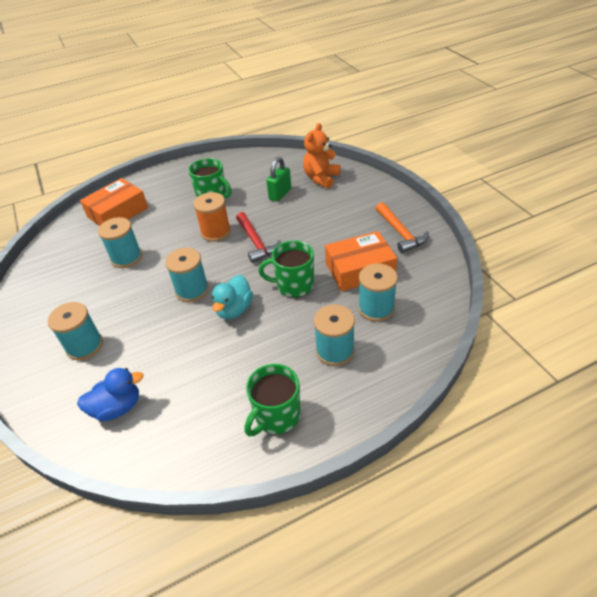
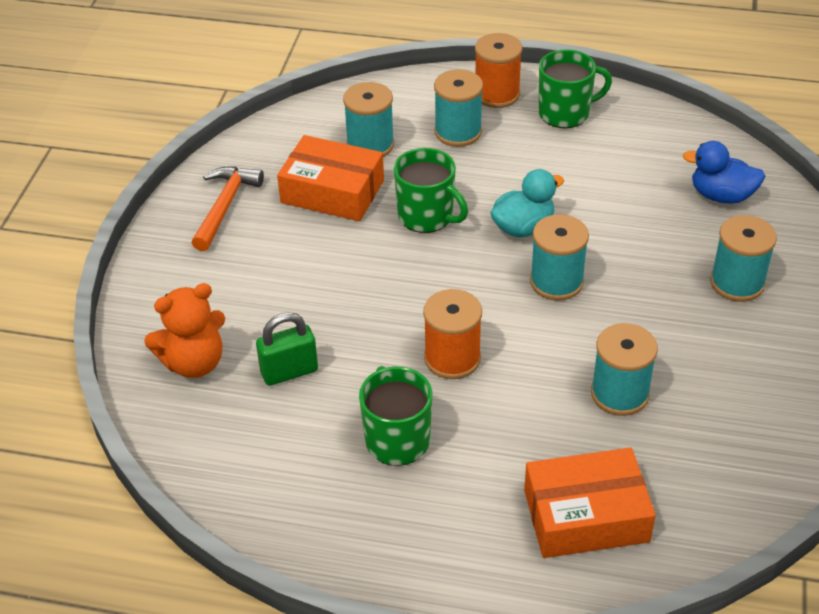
camera: 145 degrees left, 0 degrees up
(256, 242) = (413, 304): red hammer -> none
(342, 402) = (497, 94): none -> orange spool

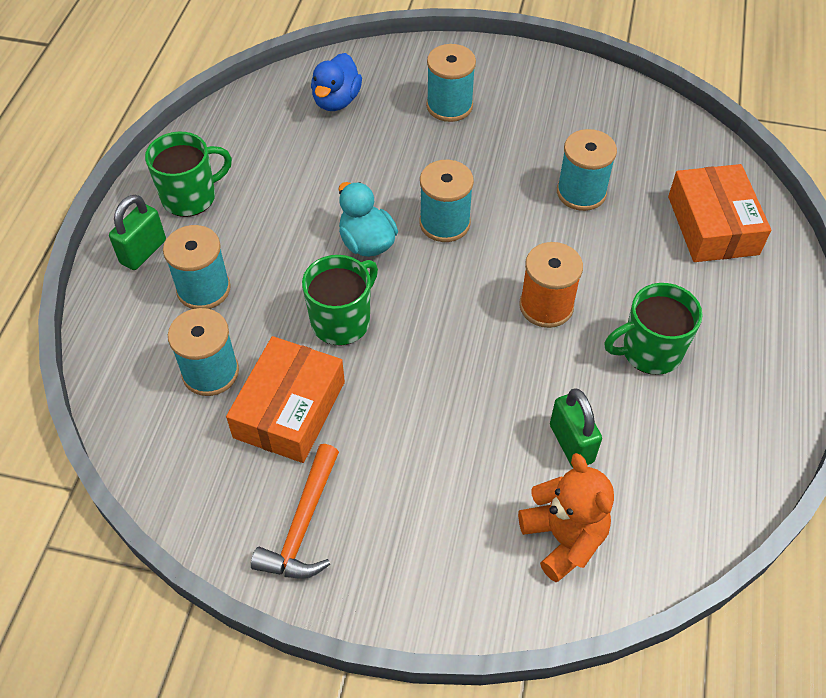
camera: 90 degrees left, 10 degrees up
(225, 206) = (303, 525): orange hammer -> orange hammer turned 90 degrees counterclockwise
(497, 94) = (143, 252): orange spool -> green padlock
(565, 113) = (191, 197): green mug -> green mug turned 75 degrees clockwise

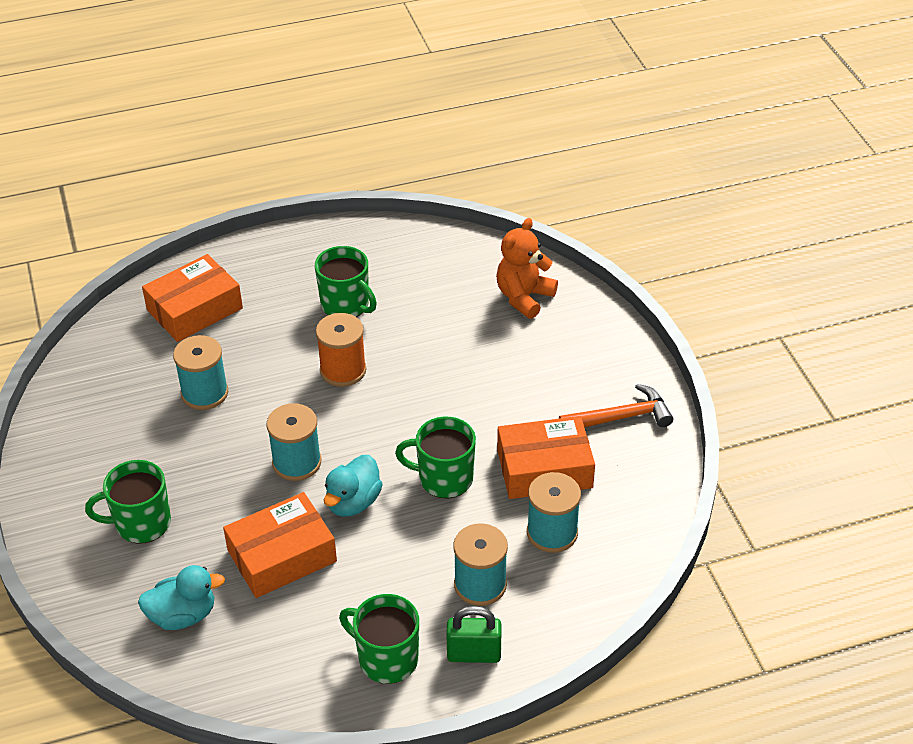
camera: 120 degrees left, 10 degrees down
(336, 101) = (183, 615): blue duck -> turquoise duck
(346, 175) = (282, 556): none -> orange box
(449, 106) = (141, 523): turquoise spool -> green mug
(571, 443) = (453, 317): green padlock -> none

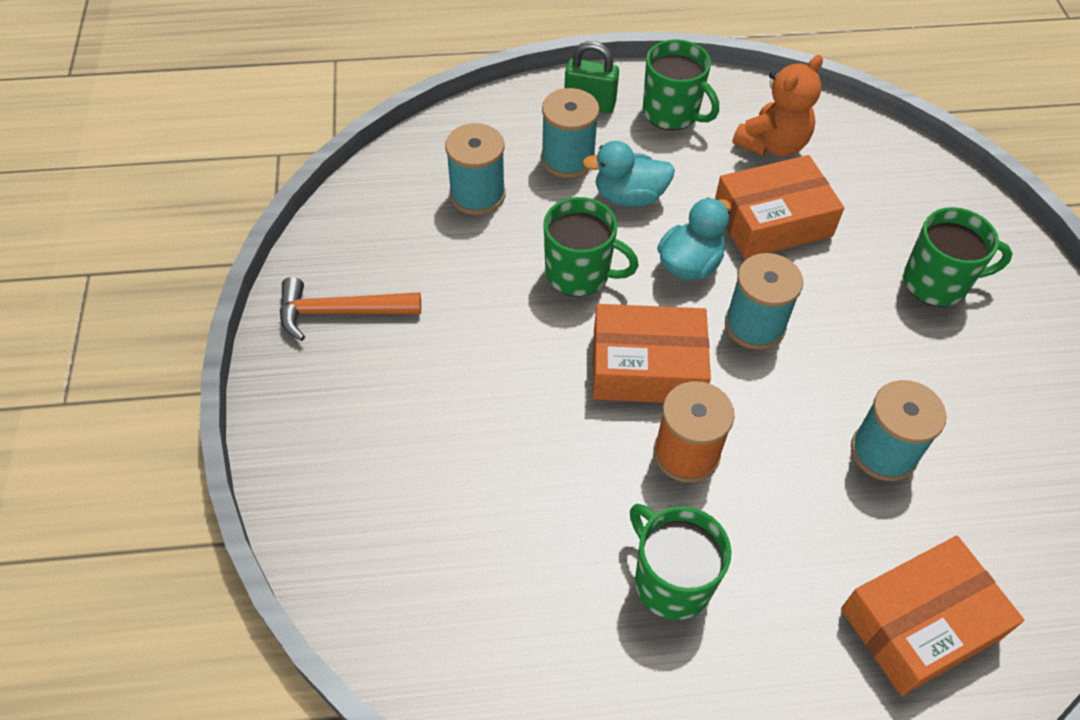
camera: 170 degrees left, 10 degrees up
(183, 615) = (873, 181): turquoise duck -> turquoise duck (629, 196)
(524, 297) = (388, 539): orange teddy bear -> orange teddy bear (772, 145)
(544, 469) = (459, 264): orange box -> orange box (647, 367)

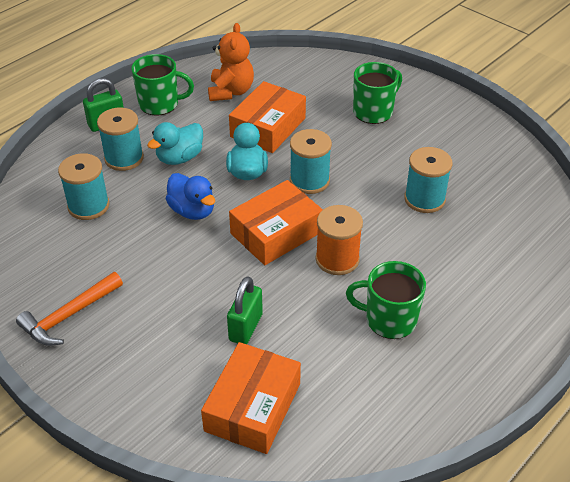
camera: 40 degrees left, 10 degrees down
(498, 461) = (245, 327): none -> green padlock
(579, 273) = (192, 211): green mug -> blue duck
(920, 623) = (510, 259): orange box -> orange box (253, 407)

